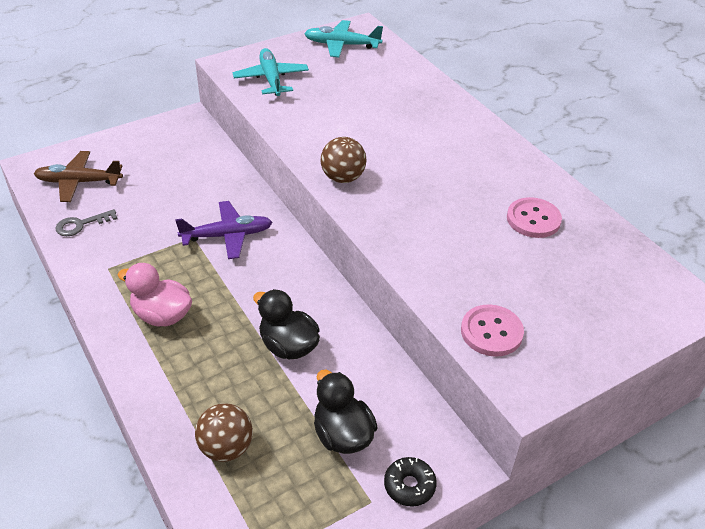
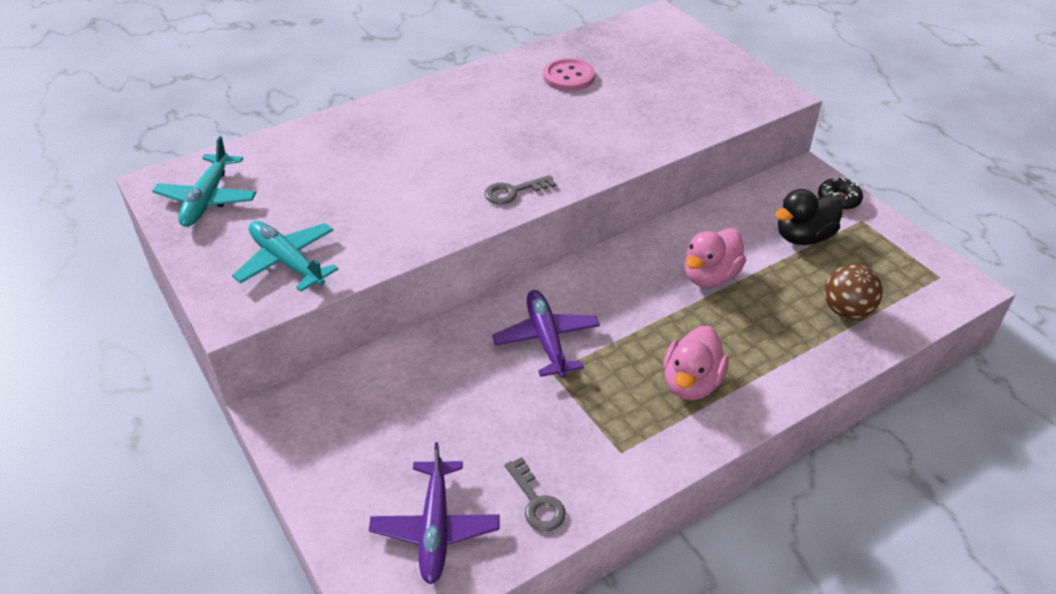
camera: 90 degrees left, 0 degrees up
(79, 182) = (435, 527): brown plane -> purple plane
(271, 79) = (287, 262): turquoise plane -> turquoise plane turned 60 degrees clockwise
(288, 346) = (710, 276): black duck -> pink duck
(343, 178) = (513, 192): brown ball -> grey key
(491, 332) = (721, 107): pink button -> none

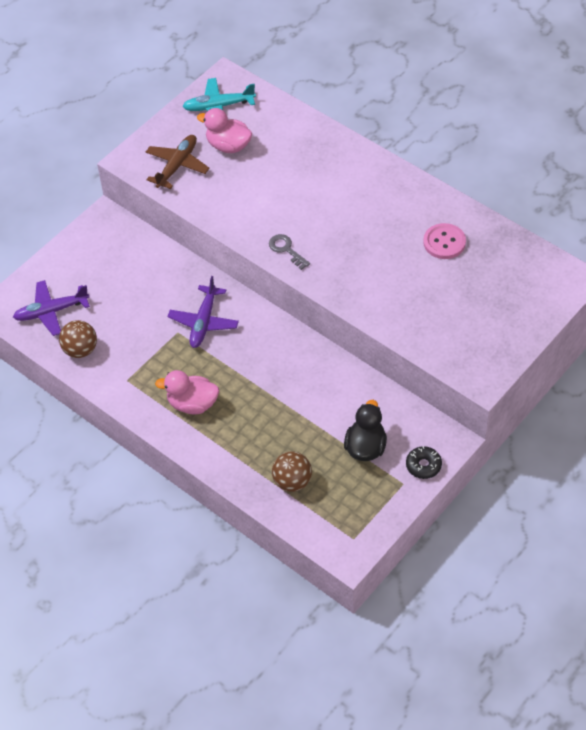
camera: 75 degrees right, 10 degrees up
(287, 262) = (177, 166): turquoise plane -> brown plane
(536, 501) = (80, 350): grey key -> brown ball
(546, 339) = (204, 322): purple plane -> purple plane turned 135 degrees clockwise
(710, 276) = (298, 397): pink duck -> pink duck (228, 146)
(803, 237) = (365, 447): black duck -> black duck turned 60 degrees clockwise

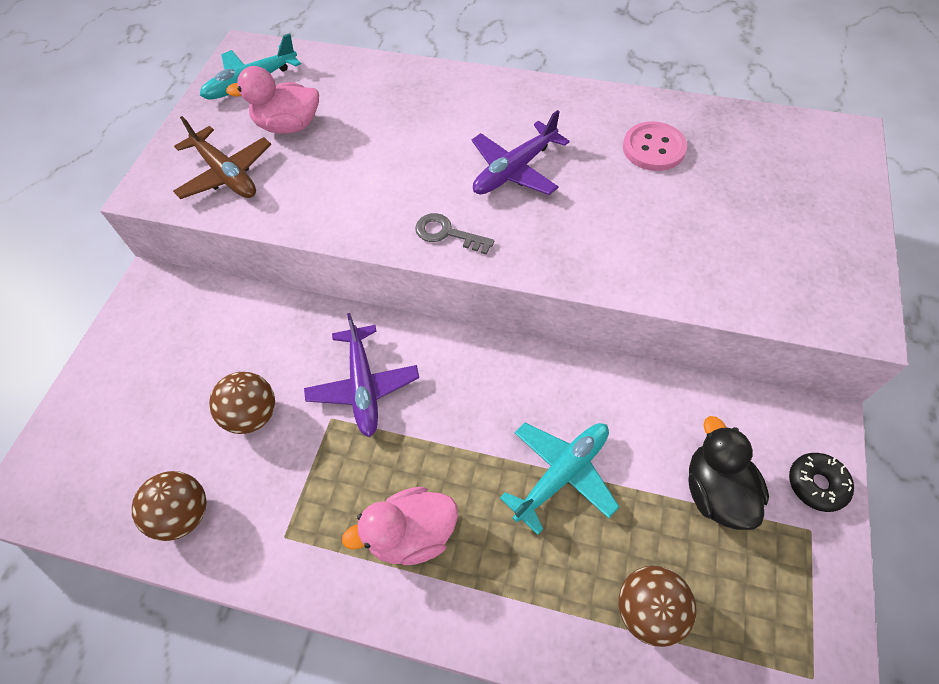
camera: 25 degrees left, 5 degrees up
(51, 311) = (112, 465): purple plane -> purple plane (515, 170)
(135, 314) = (253, 415): none -> brown ball
(177, 166) = (226, 174): brown plane -> brown plane turned 135 degrees clockwise
(287, 407) = (562, 474): none -> turquoise plane

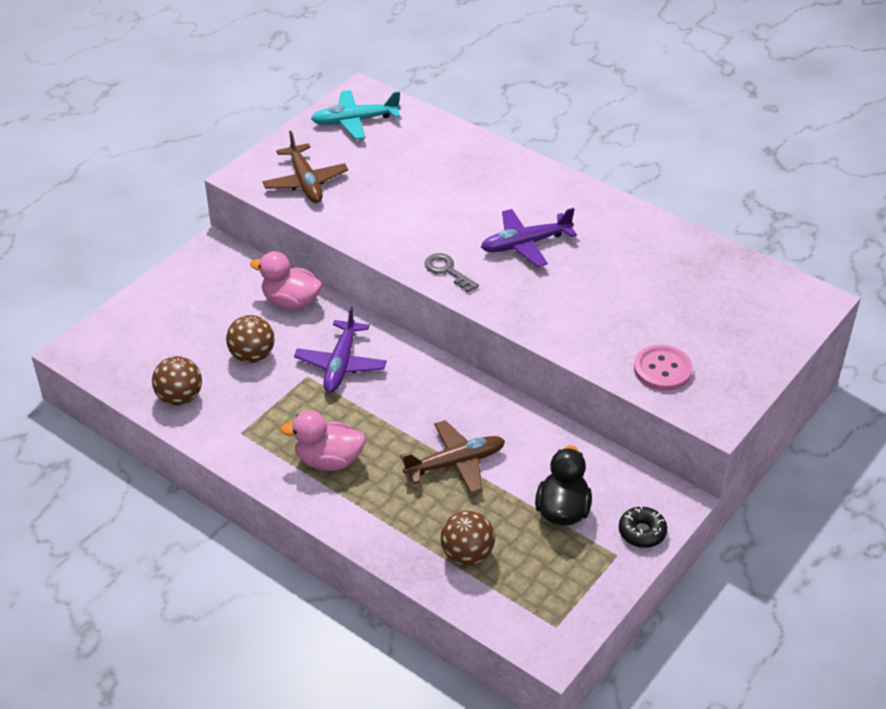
camera: 20 degrees right, 15 degrees down
(288, 126) = (368, 161): pink duck -> pink duck (291, 302)
(562, 474) = (455, 463): turquoise plane -> brown plane
(653, 148) = (647, 262): pink button -> pink button (662, 370)

